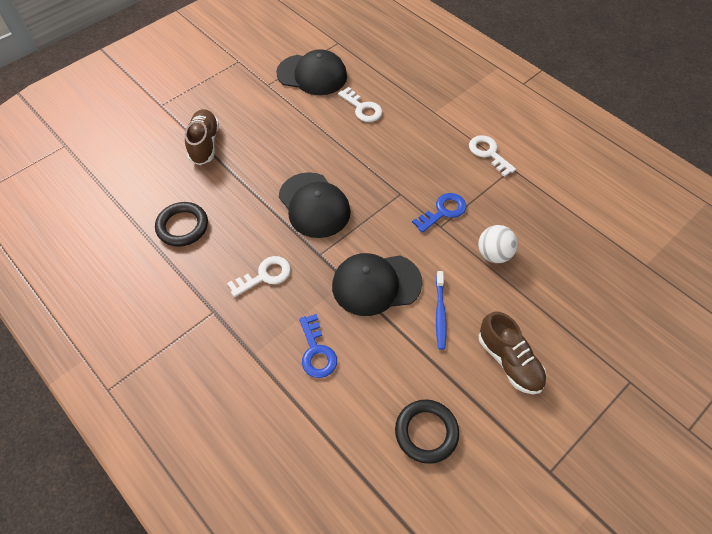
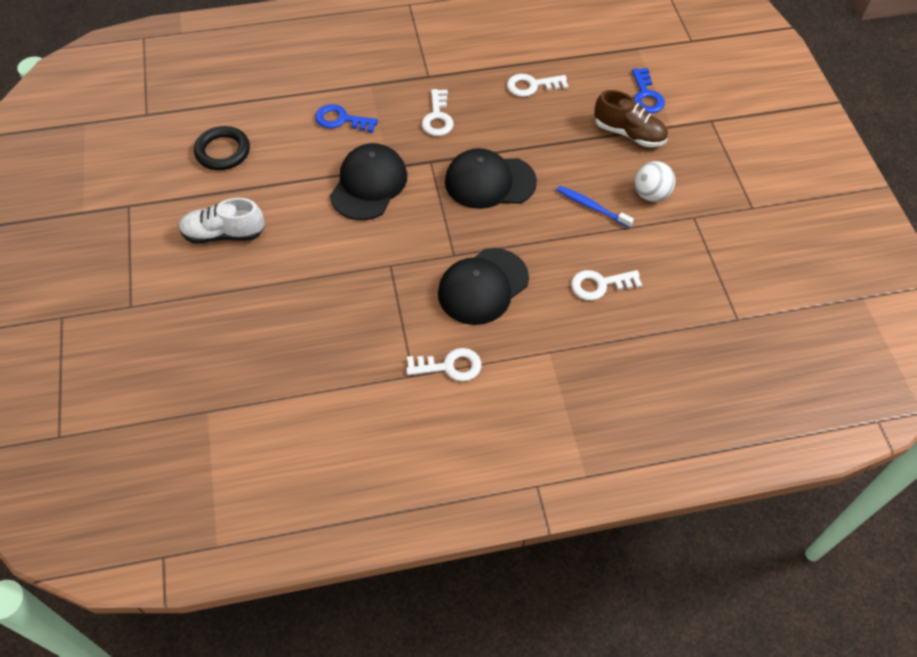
camera: 120 degrees right, 0 degrees up
(182, 226) = (532, 86): black ring -> white key
(312, 75) = (687, 264): black cap -> black cap (483, 286)
(440, 313) = (304, 213): blue toothbrush -> blue toothbrush (592, 207)
(443, 211) = (405, 277): blue key -> blue key (646, 95)
(494, 254) = (326, 288): white ball -> white ball (650, 194)
(509, 361) = (223, 234): brown shoe -> white shoe

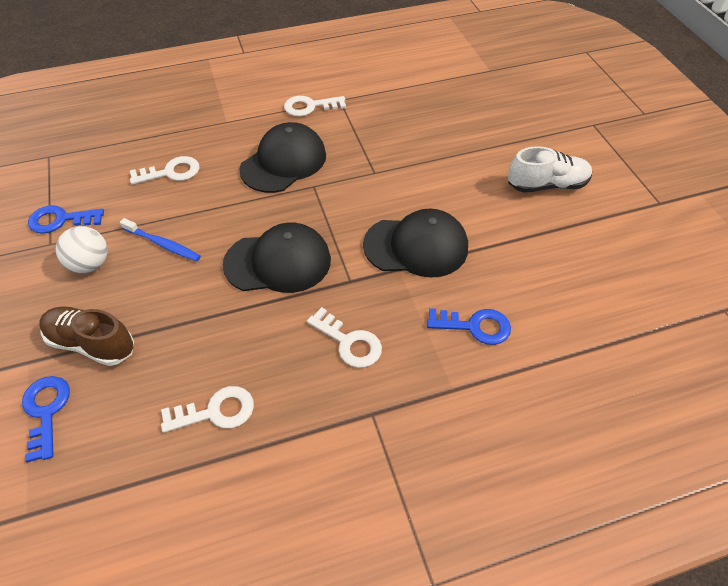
camera: 175 degrees right, 5 degrees down
(223, 151) = (599, 270): black ring -> none
(368, 184) = (416, 246): black cap -> black cap turned 105 degrees counterclockwise
(437, 117) = (349, 342): white key -> white key turned 135 degrees clockwise
(693, 239) = (60, 220): none -> blue key

